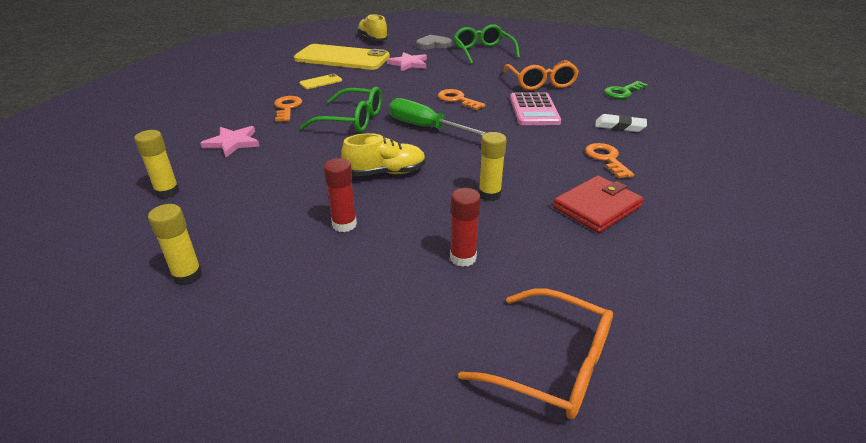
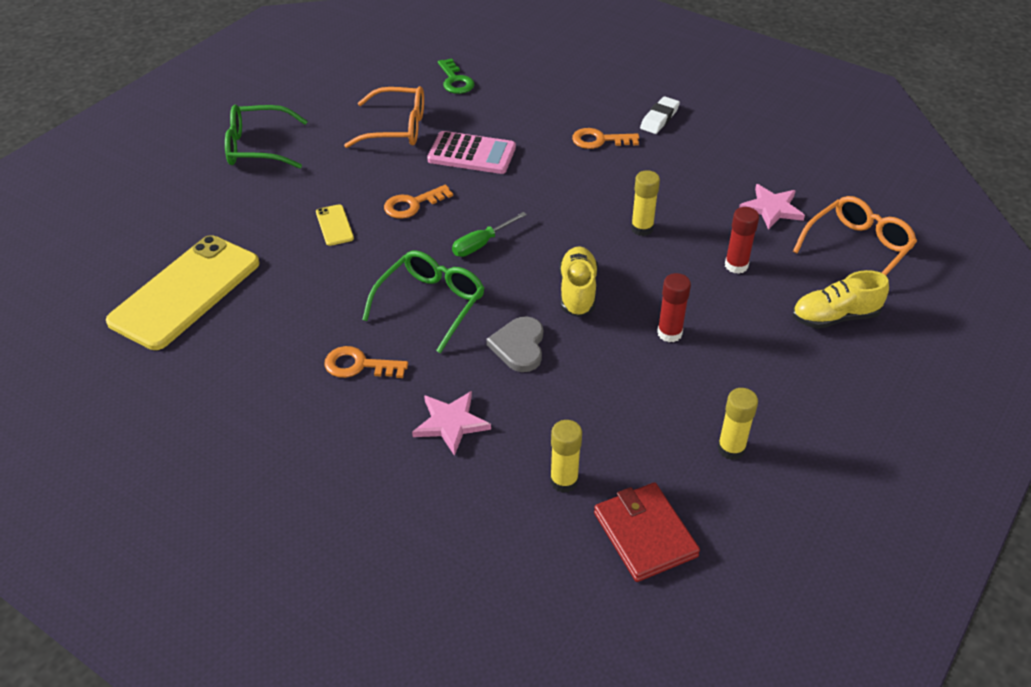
camera: 75 degrees left, 10 degrees up
(321, 82) = (277, 324): yellow phone -> yellow phone (334, 225)
(373, 39) = (113, 247): yellow shoe -> yellow shoe (835, 317)
(408, 64) = (259, 225): pink star -> pink star (771, 208)
(426, 128) = (481, 244): green screwdriver -> green screwdriver, size x0.63
(433, 44) = (192, 187): grey heart -> grey heart (519, 346)
(597, 207) = (680, 172): red wallet -> red wallet (645, 534)
(619, 126) = (537, 110): white eraser -> white eraser (659, 118)

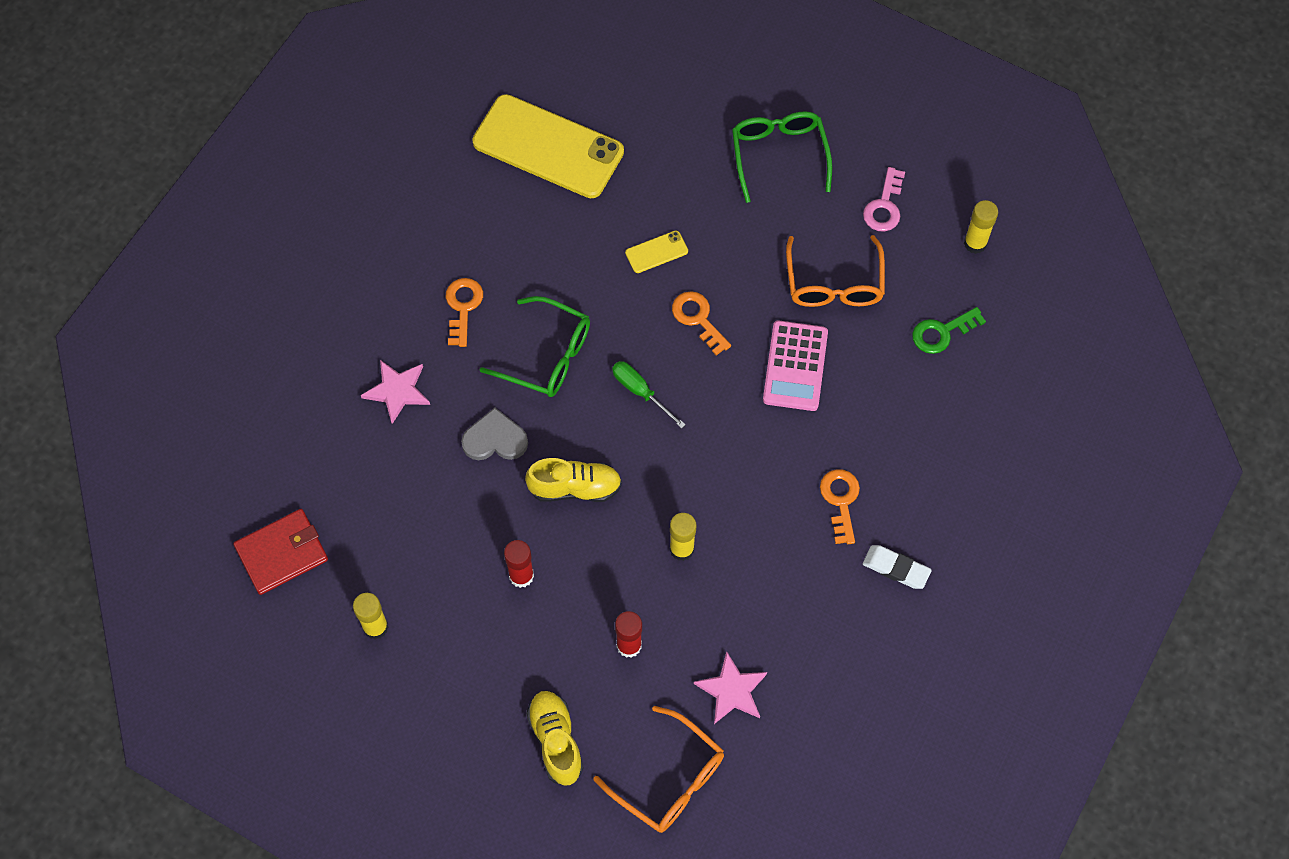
camera: 85 degrees right, 20 degrees up
(330, 97) = (884, 206): none -> pink key
(564, 481) = (336, 487): yellow glue stick -> yellow glue stick (975, 243)

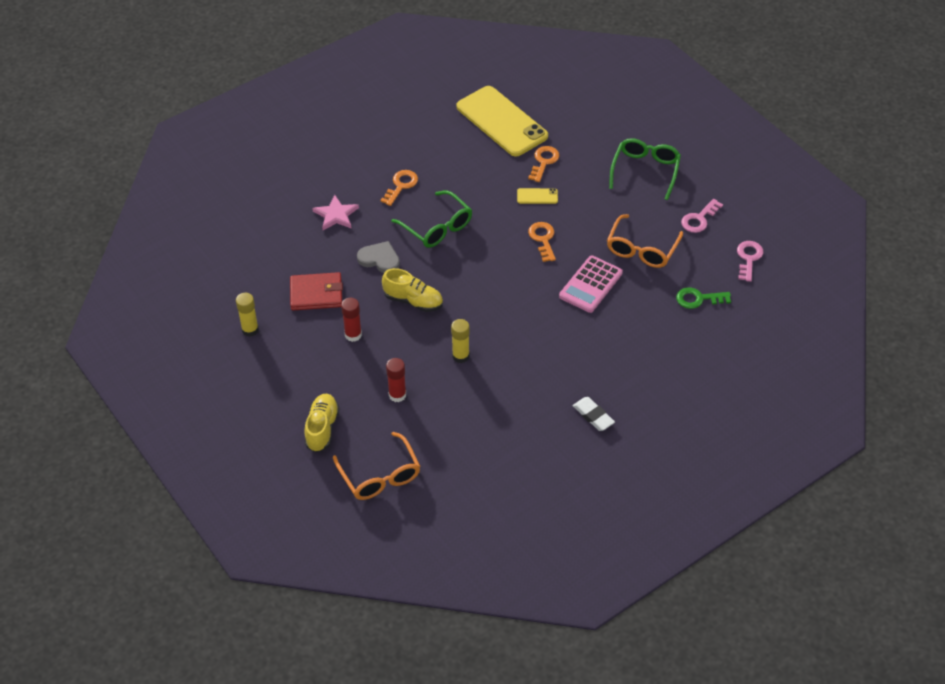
camera: 25 degrees right, 15 degrees down
(282, 553) = (219, 273): red wallet -> red wallet (316, 294)
(640, 392) = (484, 265): green screwdriver -> none
(732, 690) = (448, 443): pink star -> none
(840, 501) = (578, 366): orange key -> orange key (544, 162)
(975, 243) = (748, 258): yellow glue stick -> pink key

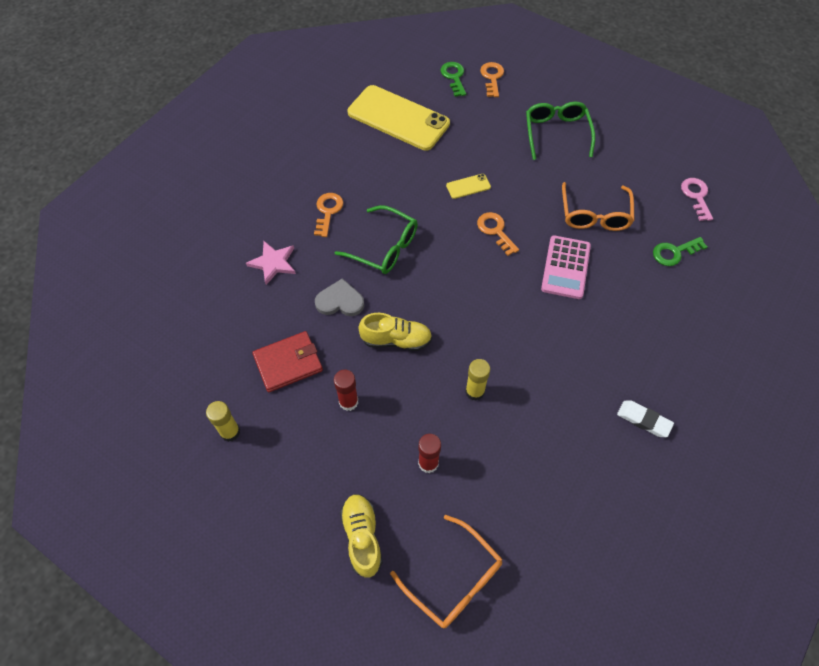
camera: 20 degrees left, 10 degrees up
(544, 162) = (457, 149): orange key -> orange key (492, 77)
(573, 97) = (454, 77): none -> green key
(699, 219) = (630, 168): pink key -> none

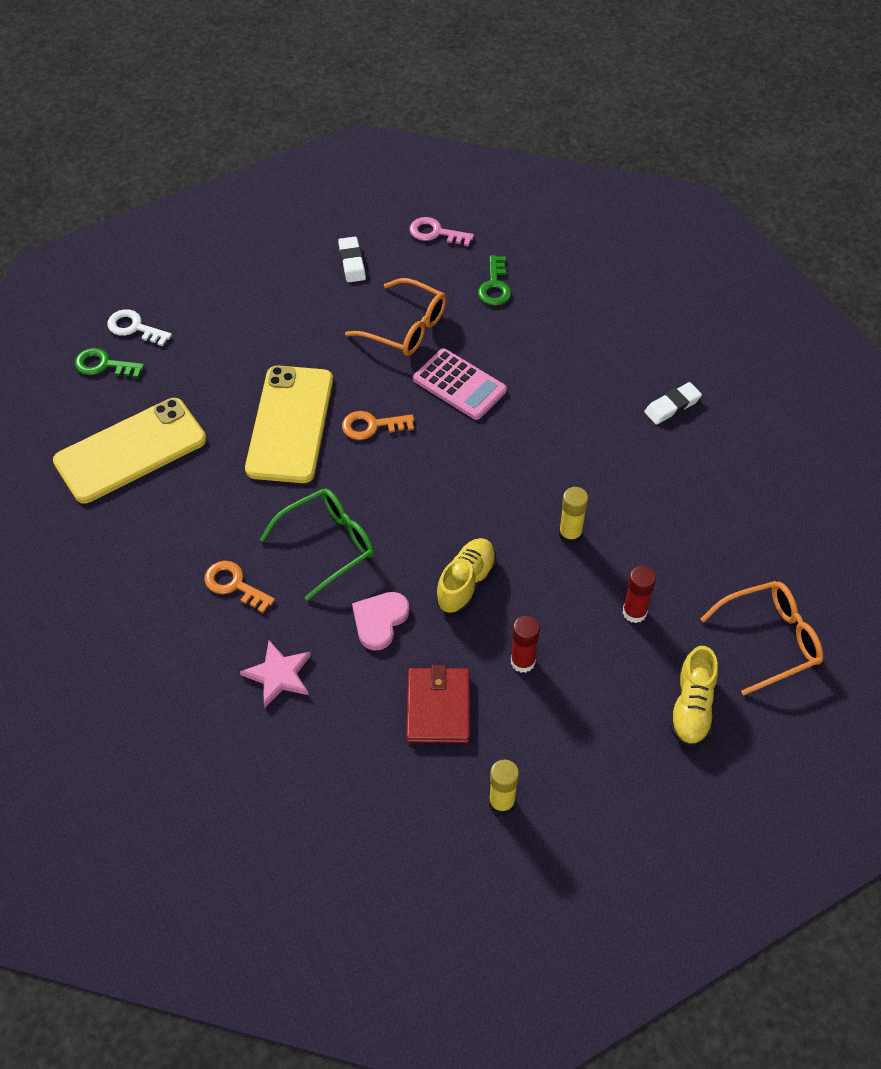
camera: 65 degrees left, 5 degrees down
(340, 301) = (379, 620): grey heart -> pink heart
(362, 537) = (692, 708): yellow shoe -> yellow shoe turned 90 degrees counterclockwise
(468, 186) = (290, 424): yellow phone -> yellow phone, size x2.48
(492, 77) = (134, 328): orange key -> white key
(556, 133) = (267, 307): green glasses -> none
(630, 160) = (352, 262): none -> white eraser

